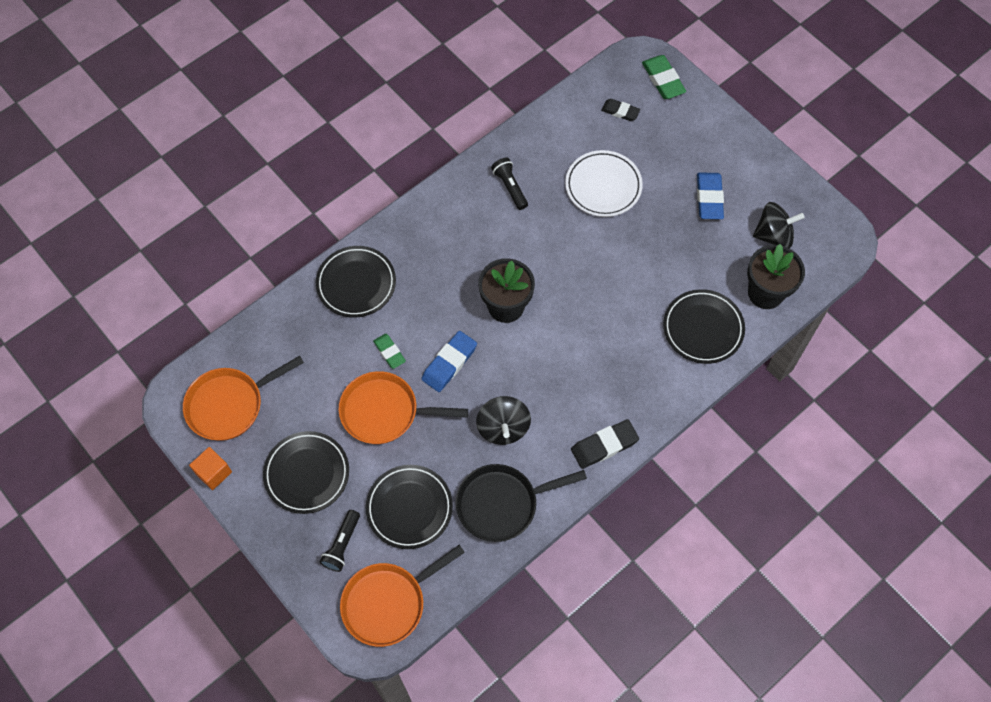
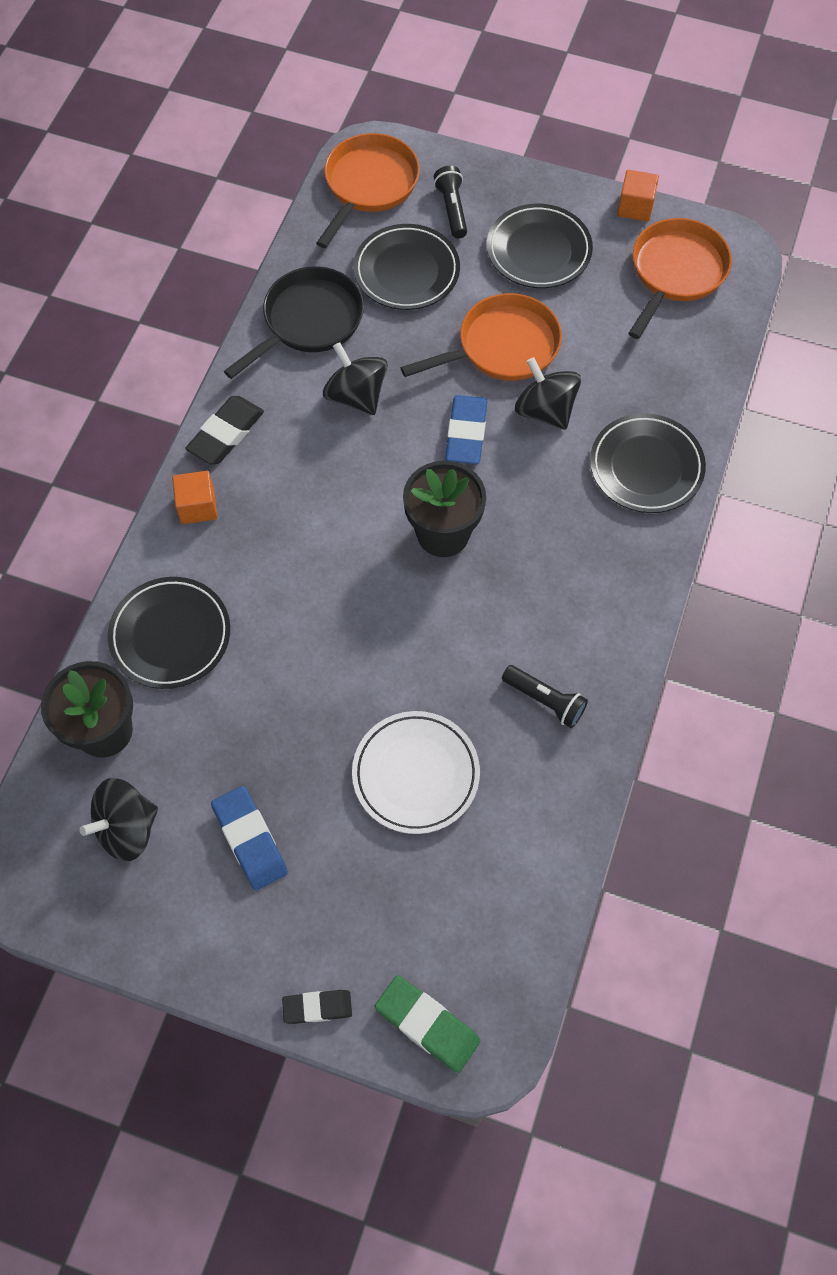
camera: 150 degrees right, 0 degrees up
(389, 352) = (545, 410): green eraser -> black spinning top
(620, 111) = (462, 920): black eraser -> black eraser (317, 1007)
(648, 403) = (197, 506): none -> orange cube

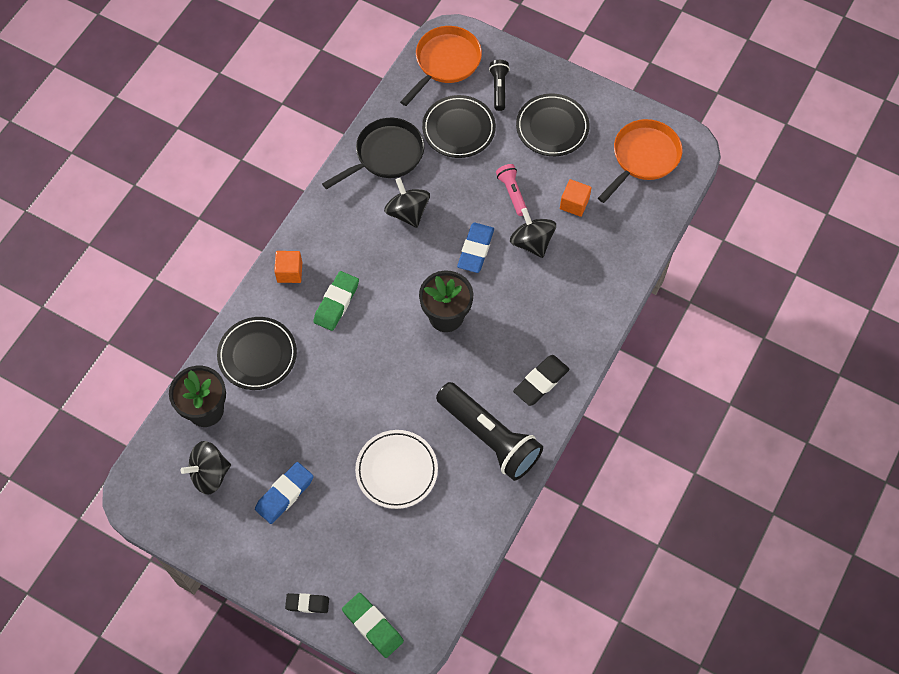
camera: 10 degrees right, 0 degrees up
(226, 434) = (317, 225): black eraser -> black eraser (541, 382)
(250, 839) = (284, 494): blue eraser -> blue eraser turned 60 degrees clockwise
(276, 540) = (336, 303): none -> green eraser
(502, 347) = (512, 193): orange pan -> pink flashlight
(545, 700) = (489, 437): black flashlight -> black flashlight, size x2.07
(635, 207) = (626, 105): orange cube -> orange cube (574, 203)
(646, 467) = (591, 292): black plate -> none

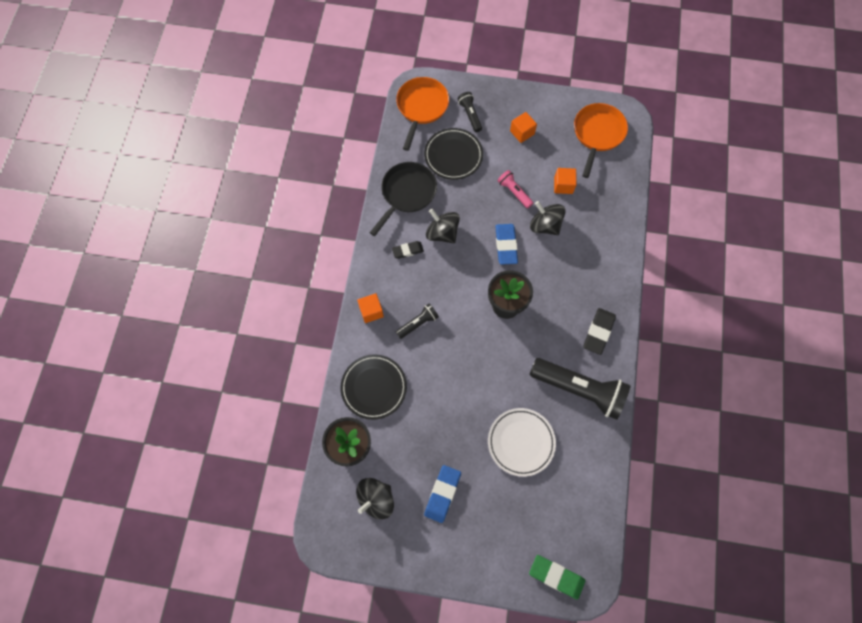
camera: 20 degrees left, 5 degrees up
(307, 604) = (498, 578): black eraser -> black eraser (407, 251)
(336, 303) = (418, 323): green eraser -> black flashlight
(552, 127) = (522, 132): black plate -> orange cube

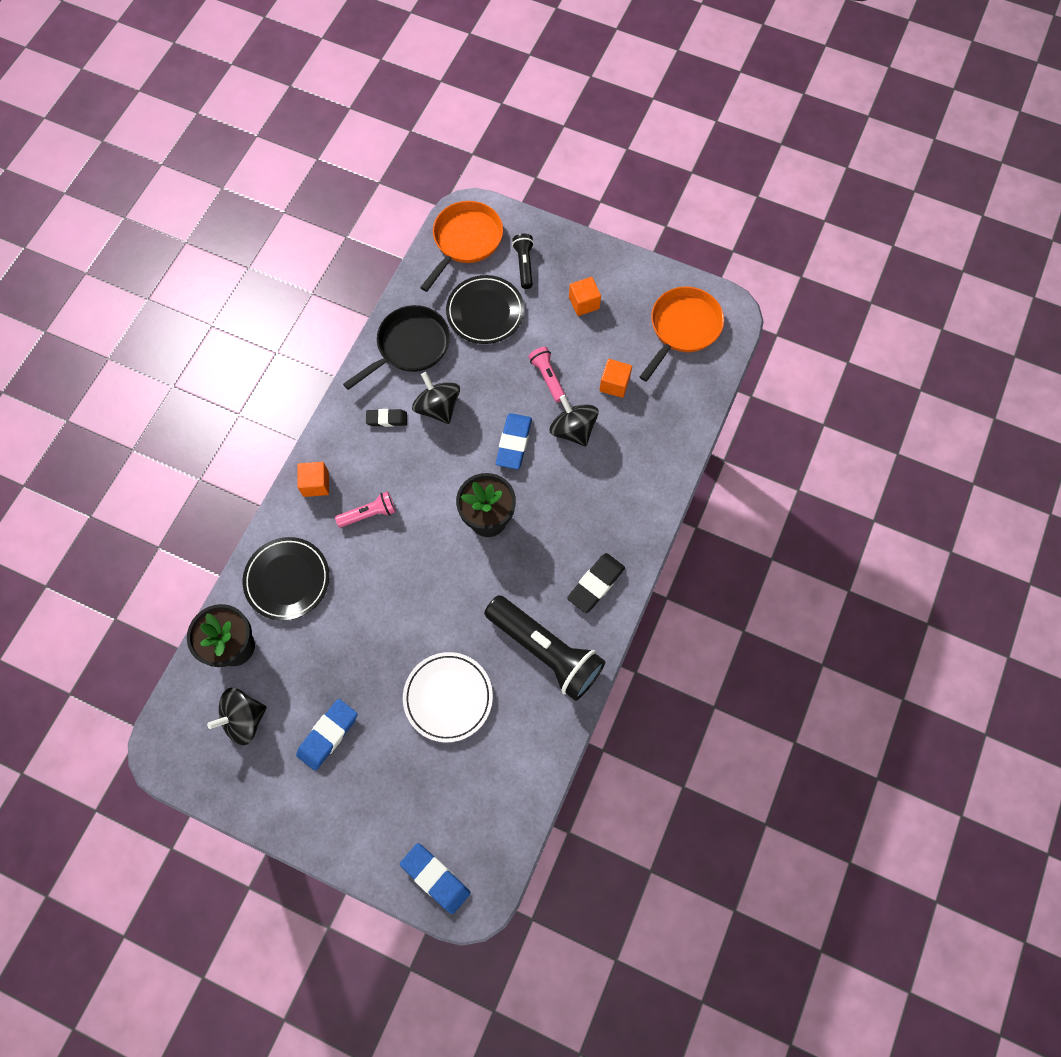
camera: 15 degrees right, 0 degrees up
(418, 323) = (369, 514): black flashlight -> pink flashlight
(556, 576) = (435, 878): green eraser -> blue eraser

